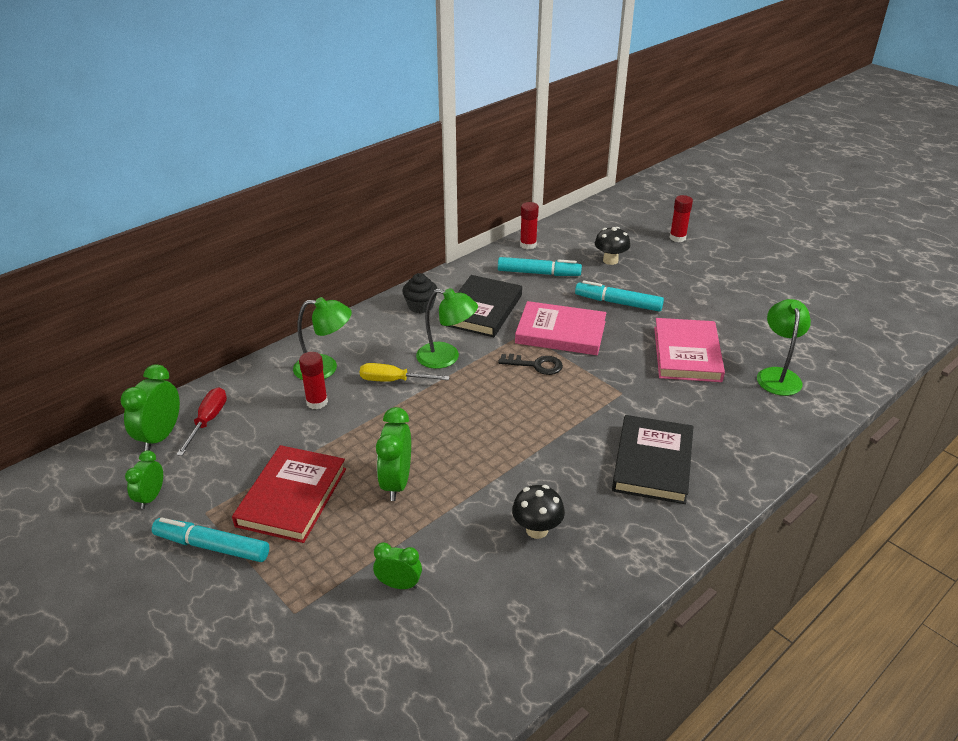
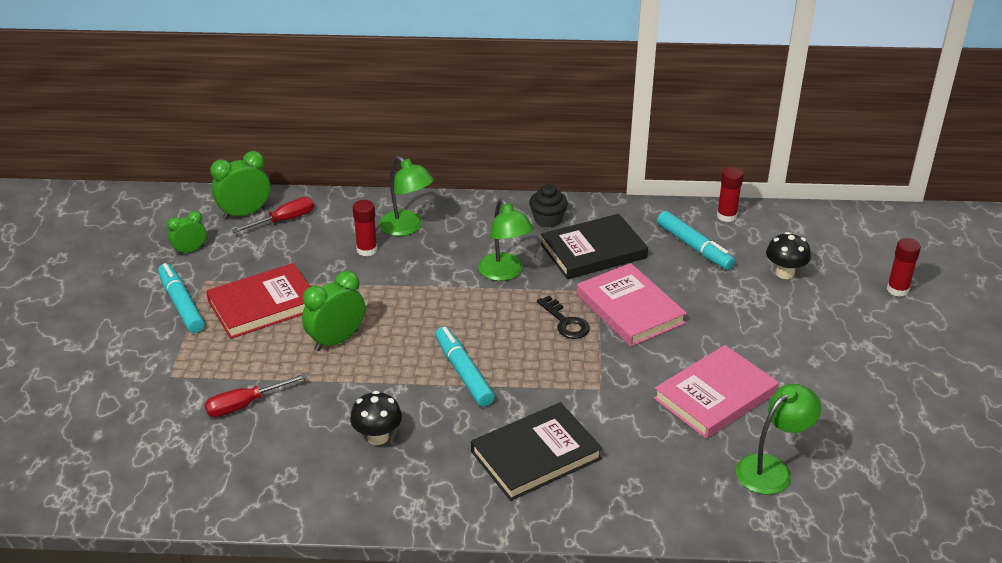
camera: 45 degrees right, 0 degrees up
(393, 381) = (440, 267): yellow screwdriver -> none
(399, 584) = (245, 404): green clock -> red screwdriver
(618, 303) = (725, 315): turquoise marker -> turquoise marker (463, 372)

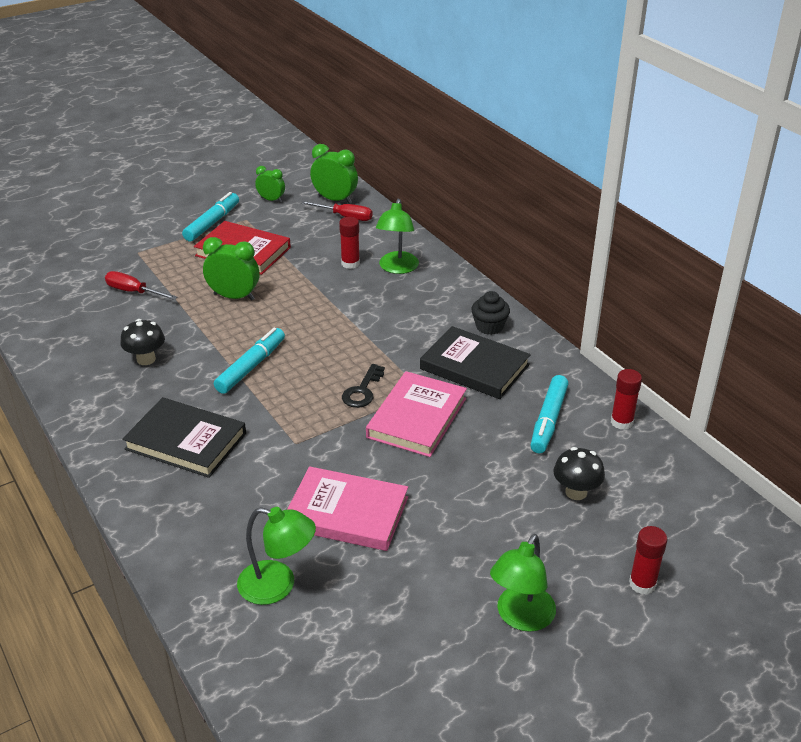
camera: 55 degrees right, 0 degrees up
(505, 273) = (393, 335): green lamp -> green lamp (520, 618)

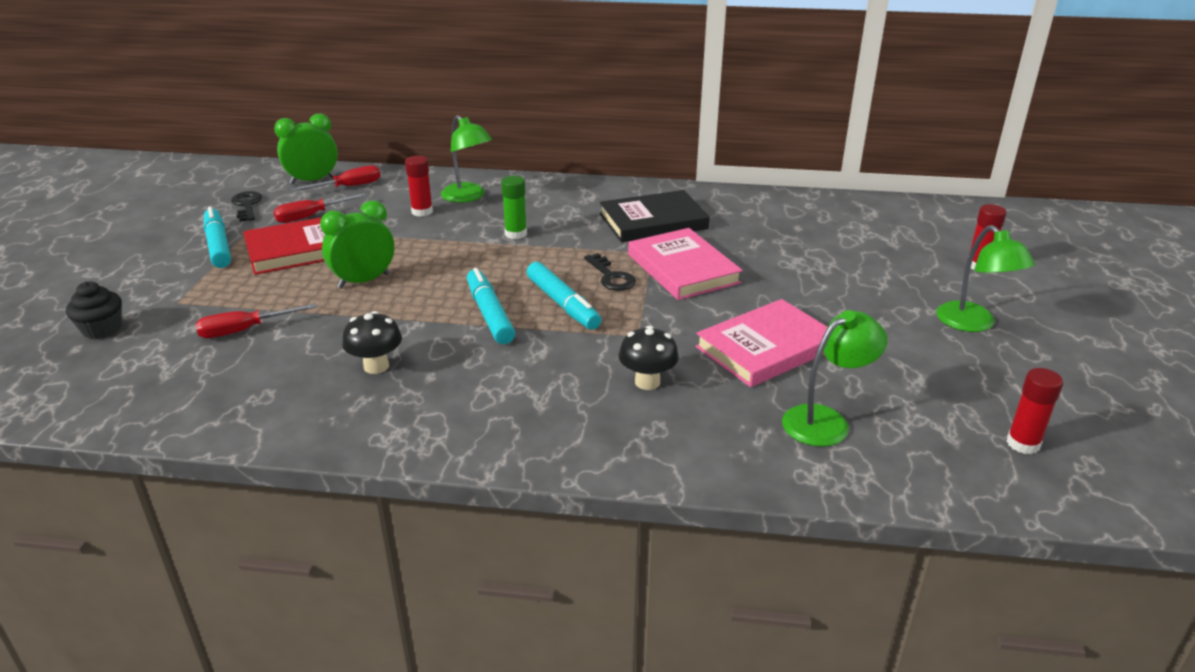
camera: 50 degrees left, 5 degrees down
(186, 441) = (549, 392): black book -> none
(271, 200) = (247, 205): green clock -> black key
(287, 229) = (311, 216): none -> red screwdriver
(370, 317) = (515, 234): none -> green glue stick
(489, 326) = (612, 196): black cupcake -> black cupcake (102, 329)
(548, 420) = (759, 222): turquoise marker -> turquoise marker (563, 304)
(576, 492) = (854, 247): black mushroom -> black mushroom (647, 382)
(621, 422) = (796, 200): red glue stick -> red glue stick (1023, 444)

